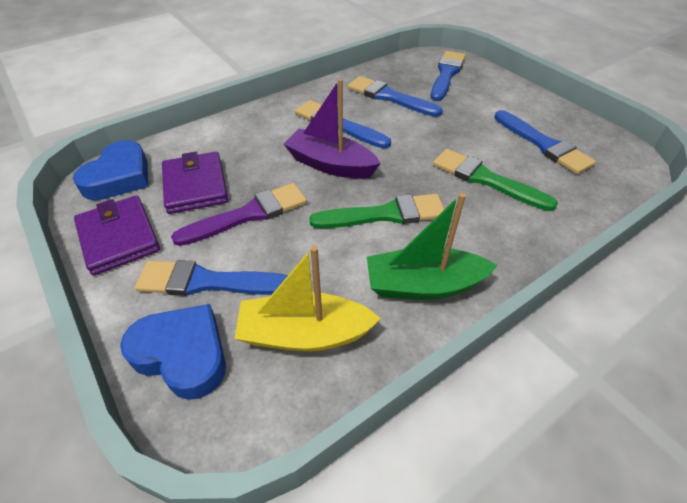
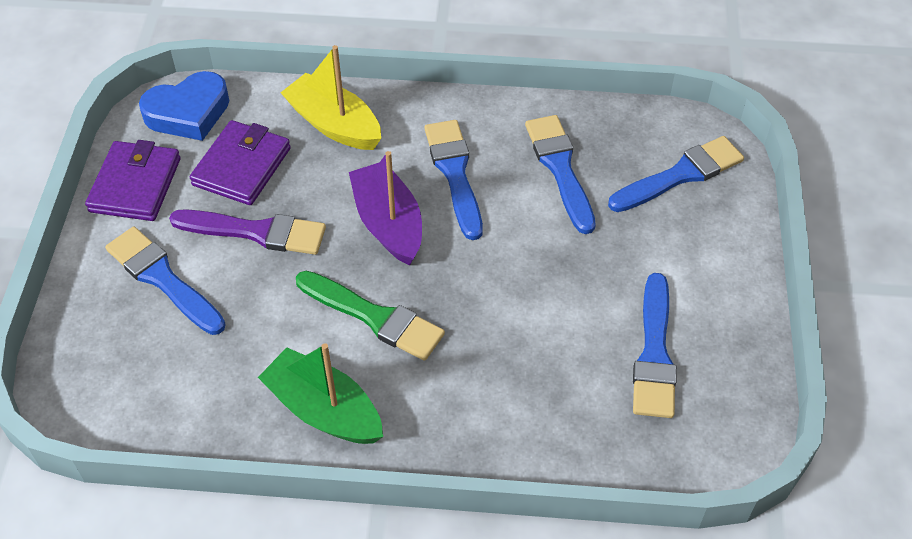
camera: 40 degrees right, 5 degrees up
(182, 354) = (93, 329): blue heart -> none
(304, 334) = (188, 378): yellow boat -> yellow boat (334, 124)
(485, 179) = (524, 349): green brush -> none

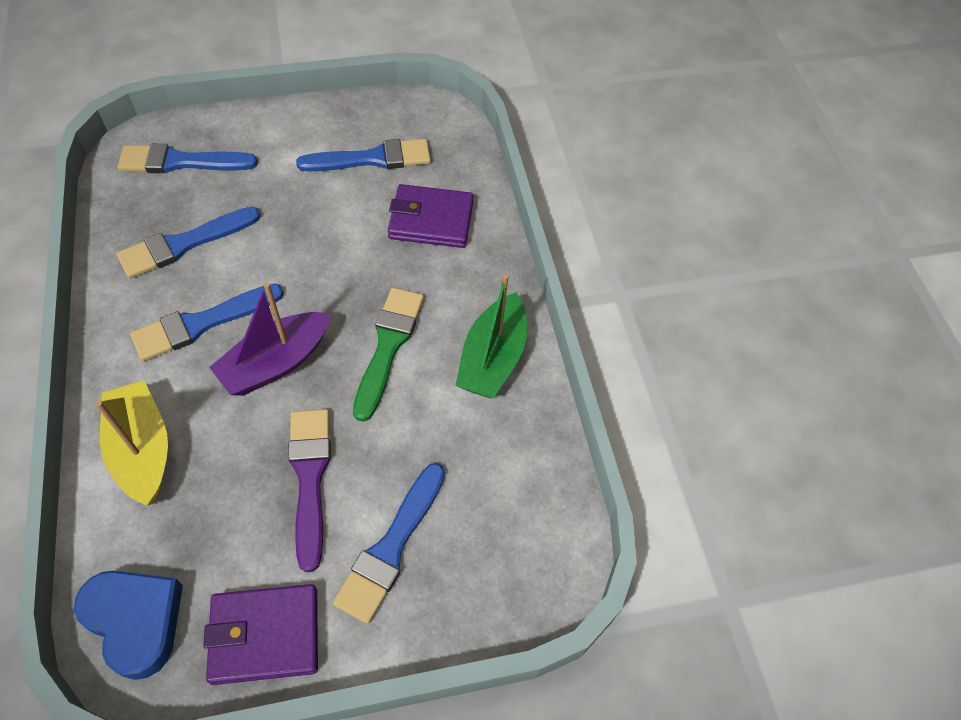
camera: 110 degrees left, 5 degrees up
(242, 167) = (219, 525): purple wallet -> purple wallet (431, 220)
(334, 124) = (142, 450): yellow boat -> yellow boat turned 135 degrees clockwise
(680, 175) = (181, 162): blue brush -> blue brush turned 45 degrees counterclockwise

